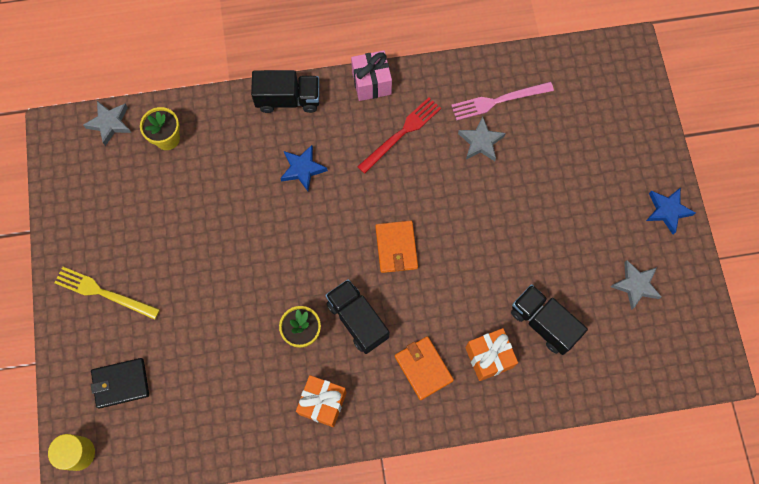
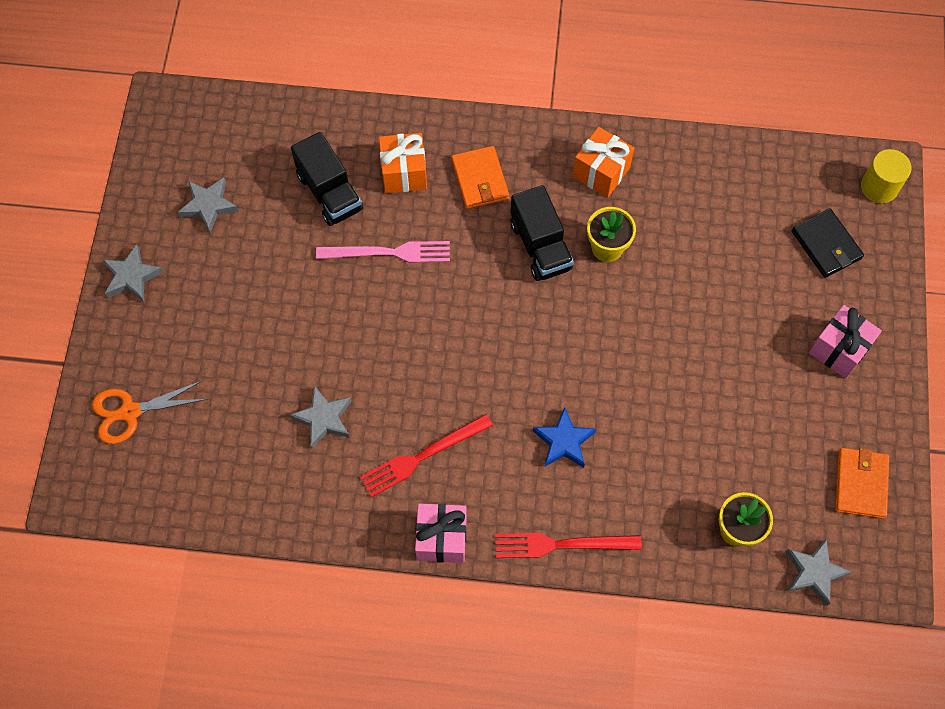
camera: 165 degrees left, 5 degrees down
(103, 293) = (839, 349): yellow fork -> pink gift
(121, 383) = (826, 245): black wallet -> black wallet turned 60 degrees clockwise
(288, 99) = (561, 544): black truck -> red fork
(396, 247) = (472, 315): orange wallet -> orange wallet (860, 484)
(498, 101) = (280, 468): pink fork -> pink fork (389, 252)
(619, 112) = (130, 412): none -> orange scissors
(667, 211) = (132, 277): blue star -> grey star

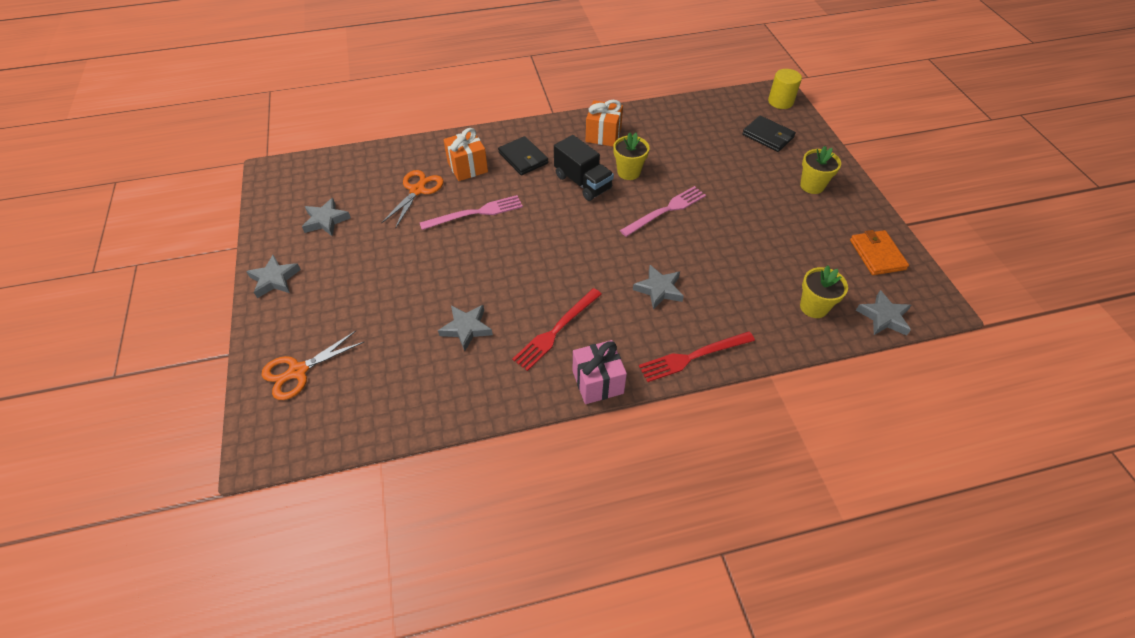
camera: 20 degrees left, 15 degrees down
(330, 192) = (417, 190): black truck -> orange scissors
(480, 180) = (523, 158): orange wallet -> black wallet
(564, 441) = (659, 289): blue star -> grey star
(626, 326) = (666, 210): none -> pink fork
(839, 349) = (812, 186): pink gift -> yellow flower pot

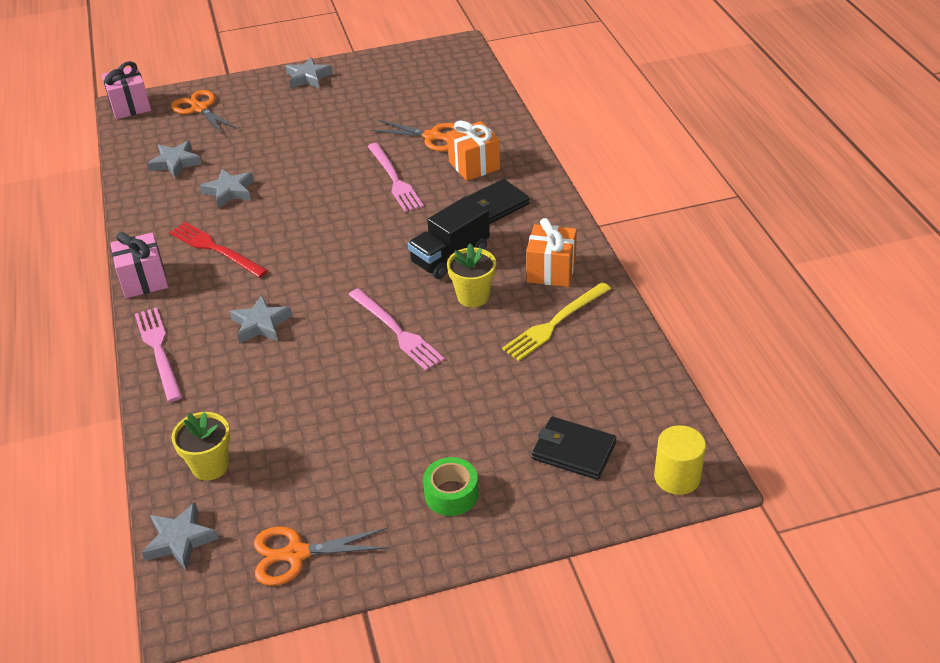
camera: 90 degrees right, 10 degrees down
(262, 447) = (130, 106): none -> pink gift
(326, 220) = (385, 89): grey star -> grey star (175, 163)
(657, 136) = (555, 323): none -> yellow fork
(693, 356) = (158, 350): red fork -> pink fork
(768, 136) = (573, 451): black wallet -> black wallet turned 75 degrees clockwise
(812, 186) = (451, 494): yellow flower pot -> green tape
(877, 254) = (297, 554): orange wallet -> orange scissors

